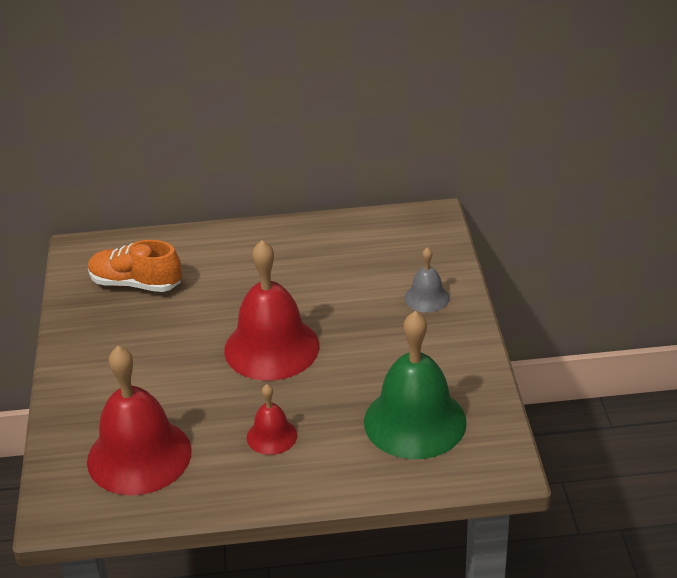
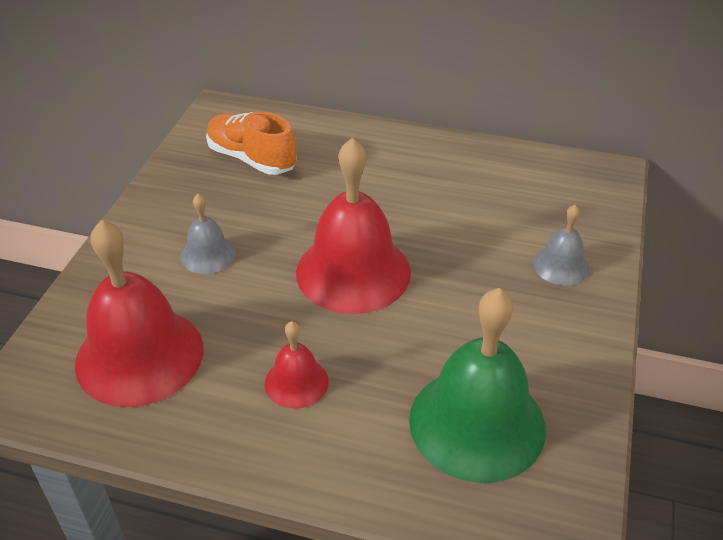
camera: 20 degrees right, 5 degrees up
(146, 368) = (208, 254): none -> grey bell

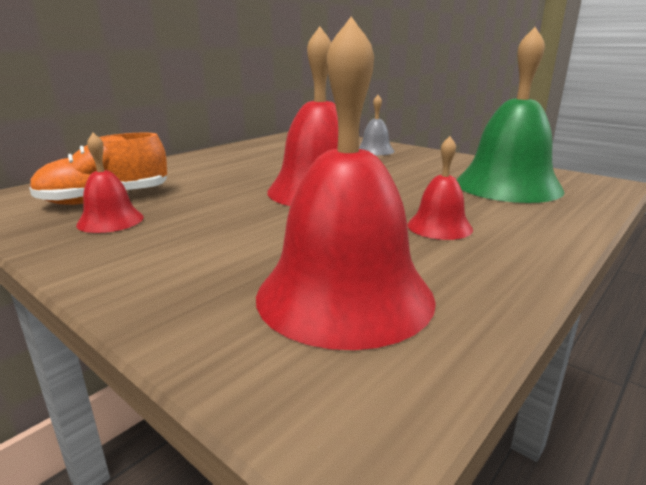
camera: 65 degrees left, 20 degrees down
(208, 254) = (217, 236): grey bell -> none
(210, 187) = (110, 220): none -> red bell

